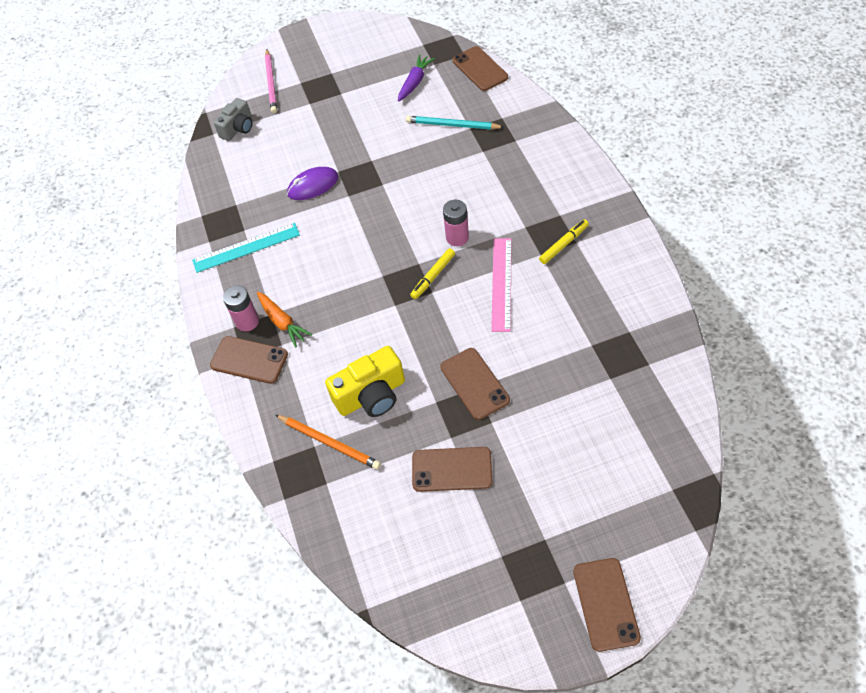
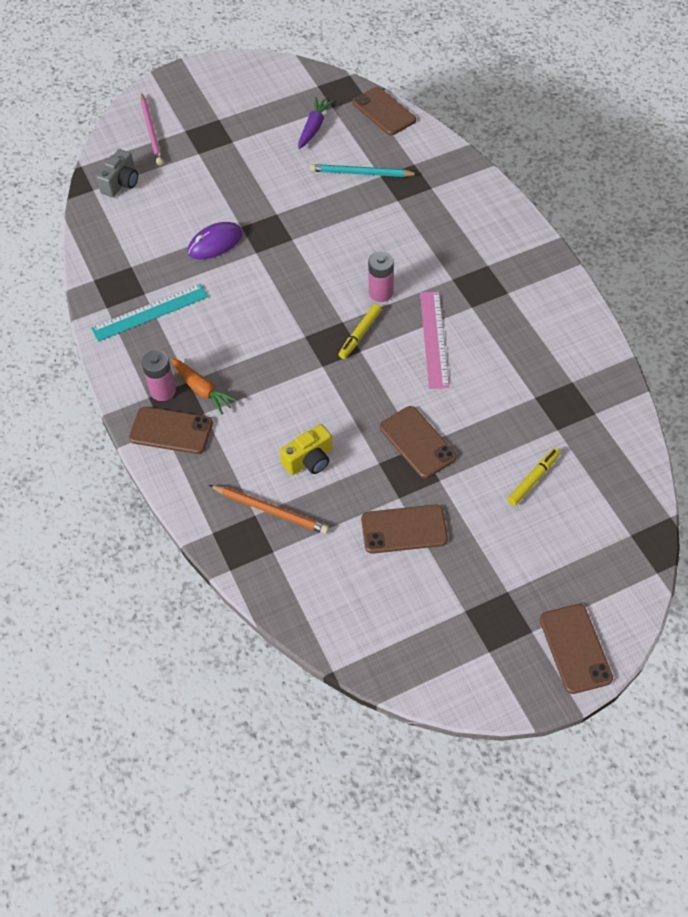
camera: 10 degrees left, 0 degrees up
(371, 395) = (309, 460): yellow camera -> yellow camera, size x0.66
(564, 244) = (495, 296): yellow marker -> yellow marker (533, 479)

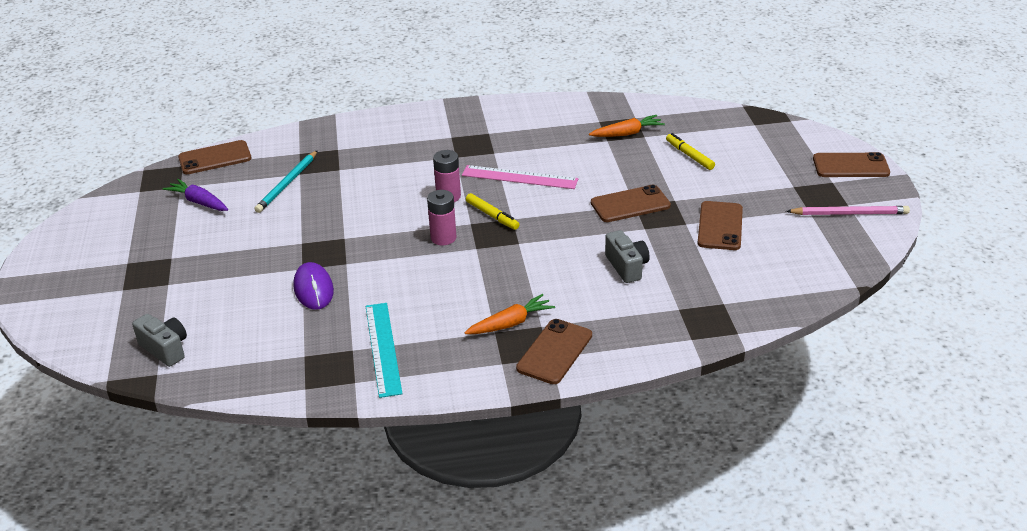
camera: 75 degrees left, 20 degrees down
(152, 132) = (101, 315): pink pencil -> pink pencil (849, 213)
(163, 391) = (498, 351): pink battery -> pink battery (443, 238)
(271, 510) = (677, 298): orange pencil -> none
(309, 460) = (627, 266): yellow camera -> grey camera
(556, 412) = (627, 133): none -> orange carrot

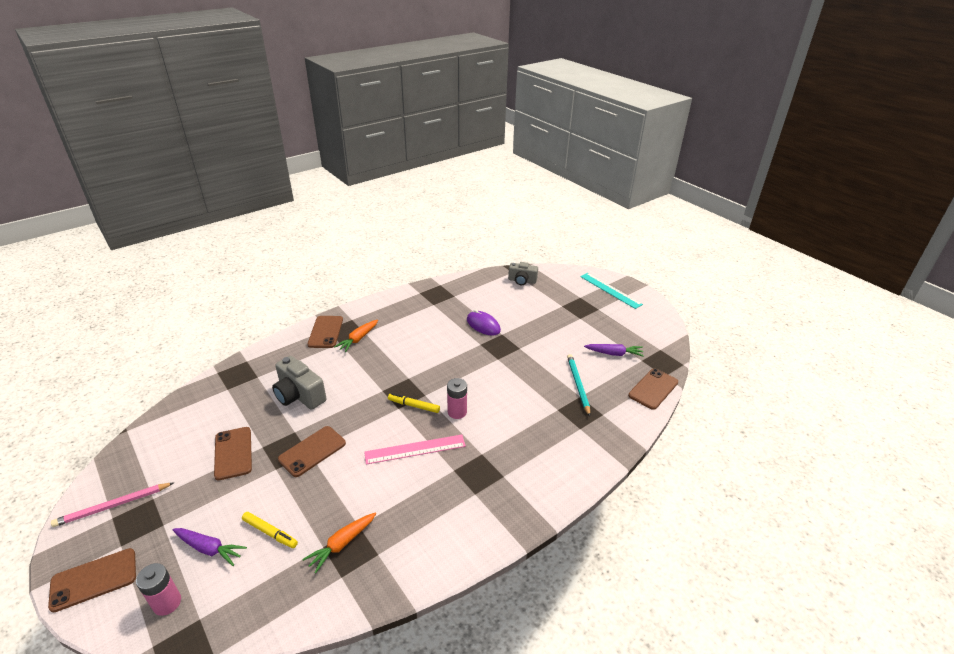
camera: 150 degrees right, 0 degrees up
(383, 348) = (418, 309): turquoise ruler -> turquoise ruler (610, 290)
(443, 238) = (435, 378): pink battery -> pink battery (167, 603)
(627, 266) = (299, 395): grey camera -> grey camera, size x1.50
(747, 159) = (209, 548): none -> purple carrot

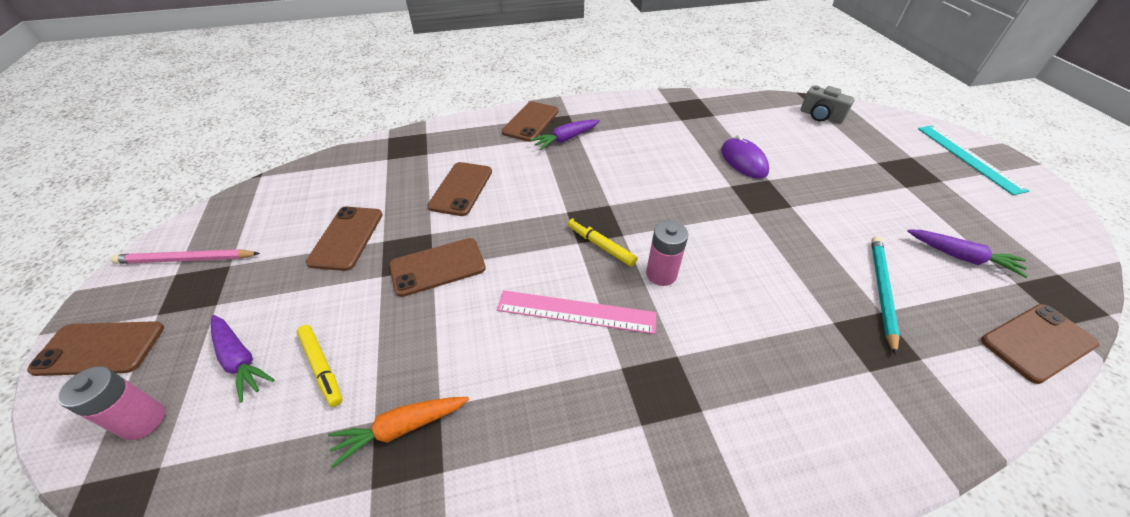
camera: 25 degrees right, 10 degrees up
(299, 395) = (461, 189): grey camera -> brown phone
(358, 339) = (565, 139): orange carrot -> purple carrot

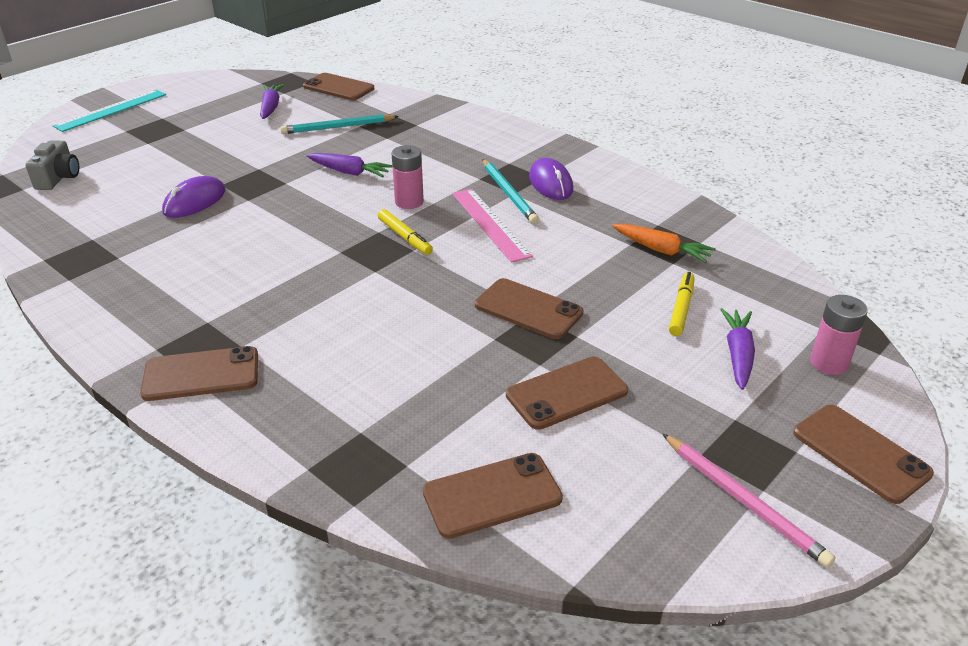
camera: 125 degrees left, 10 degrees down
(461, 189) = (405, 357): brown phone -> brown phone (492, 495)
(565, 139) = (229, 325): purple carrot -> purple carrot (349, 172)
(601, 245) = (404, 237): yellow marker -> yellow marker turned 45 degrees counterclockwise
(619, 421) = (550, 183): none -> purple mouse
(624, 362) = (509, 193): none -> turquoise pencil

